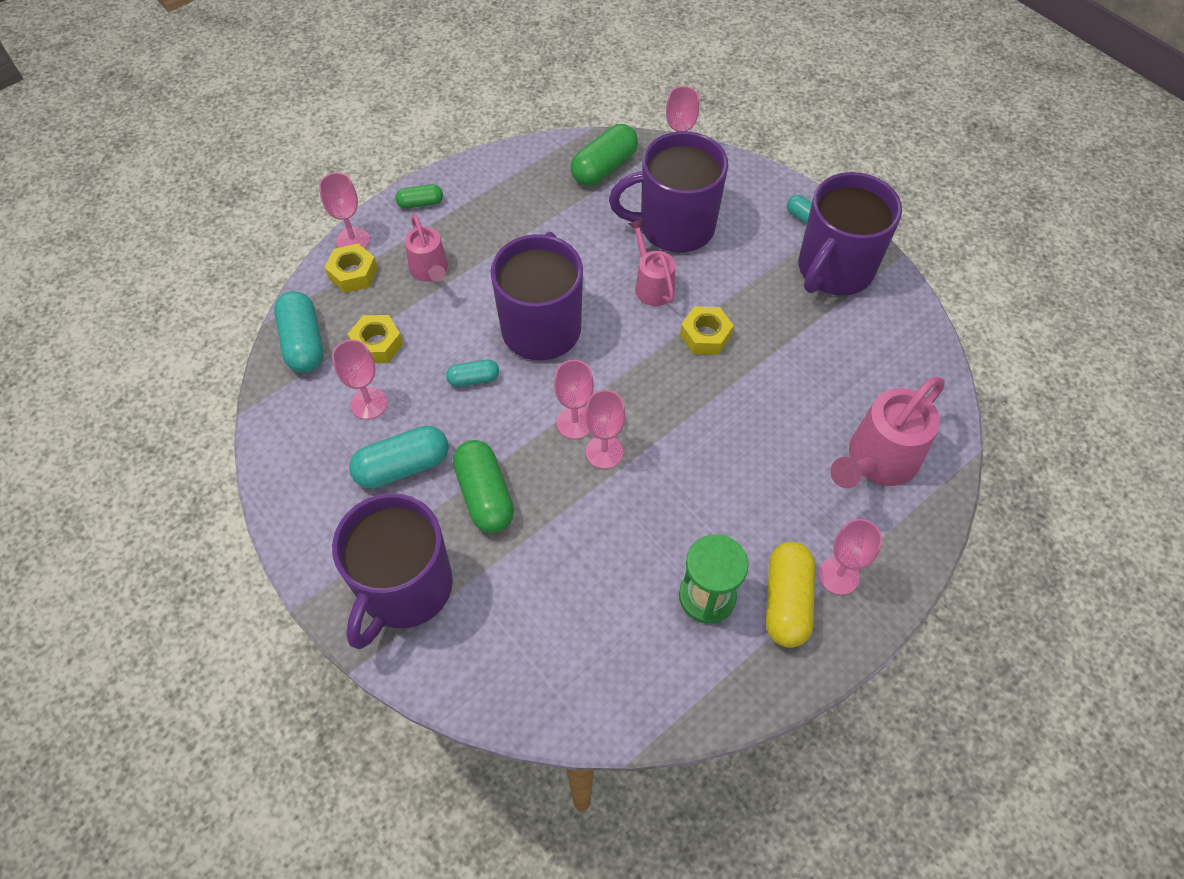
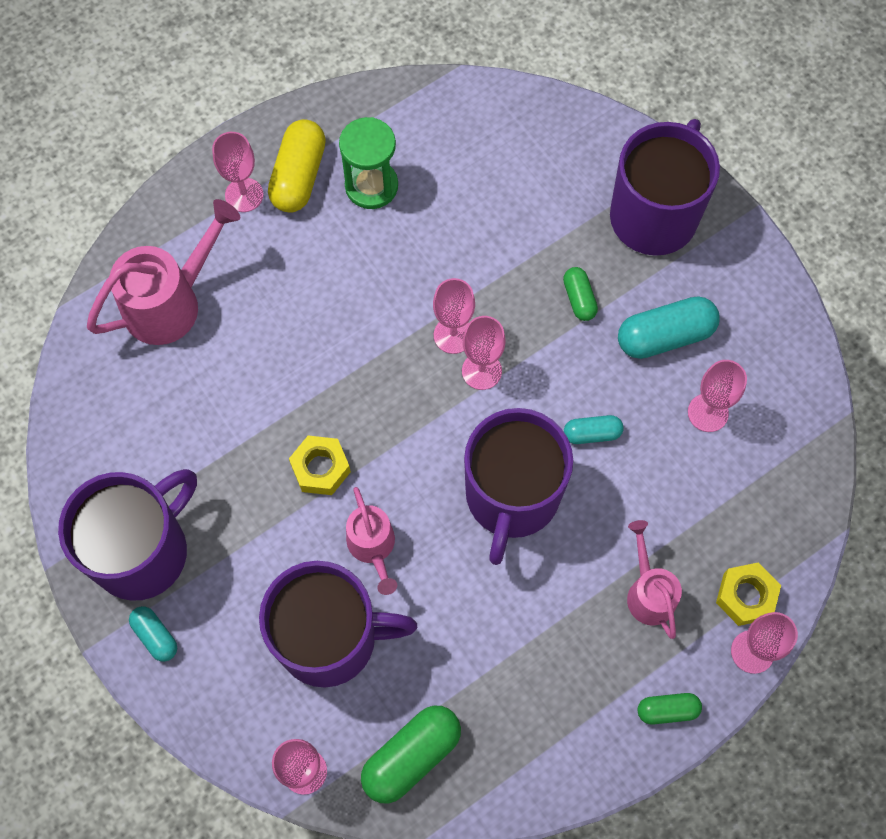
camera: 175 degrees left, 10 degrees up
(303, 342) = (793, 498): turquoise capsule -> none
(377, 344) = (705, 489): yellow nut -> none
(485, 495) = (579, 299): green capsule -> green capsule, size x0.56

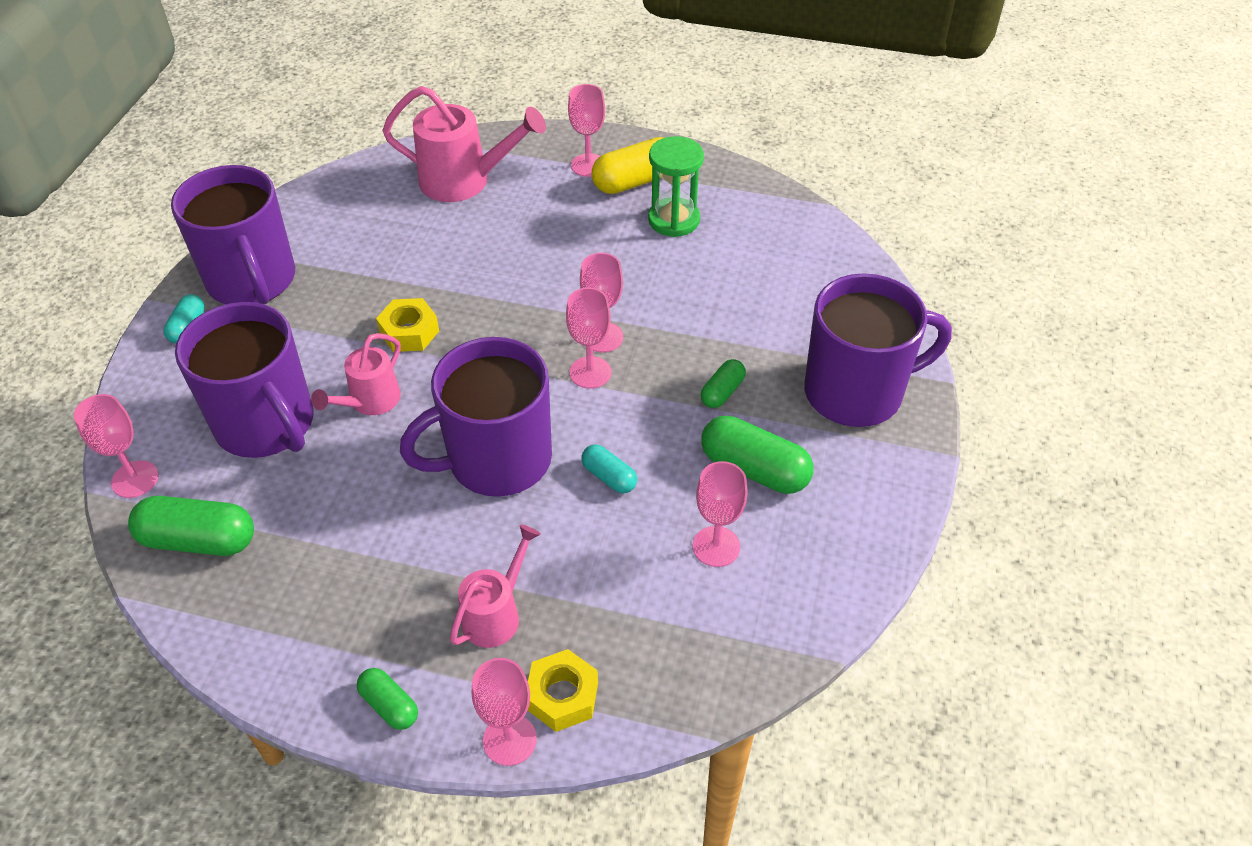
camera: 50 degrees right, 20 degrees down
(142, 551) = (252, 281): purple mug -> purple mug turned 60 degrees clockwise
(665, 336) = (754, 469): turquoise capsule -> green capsule

